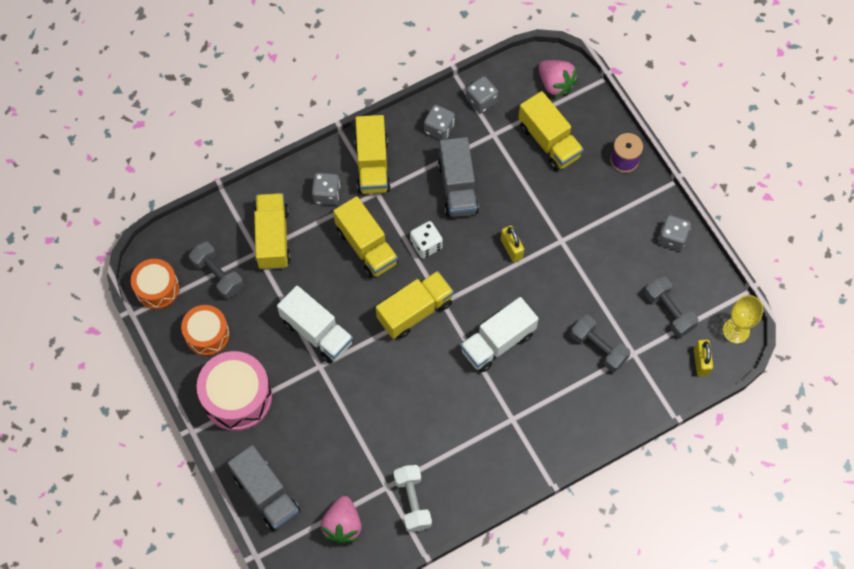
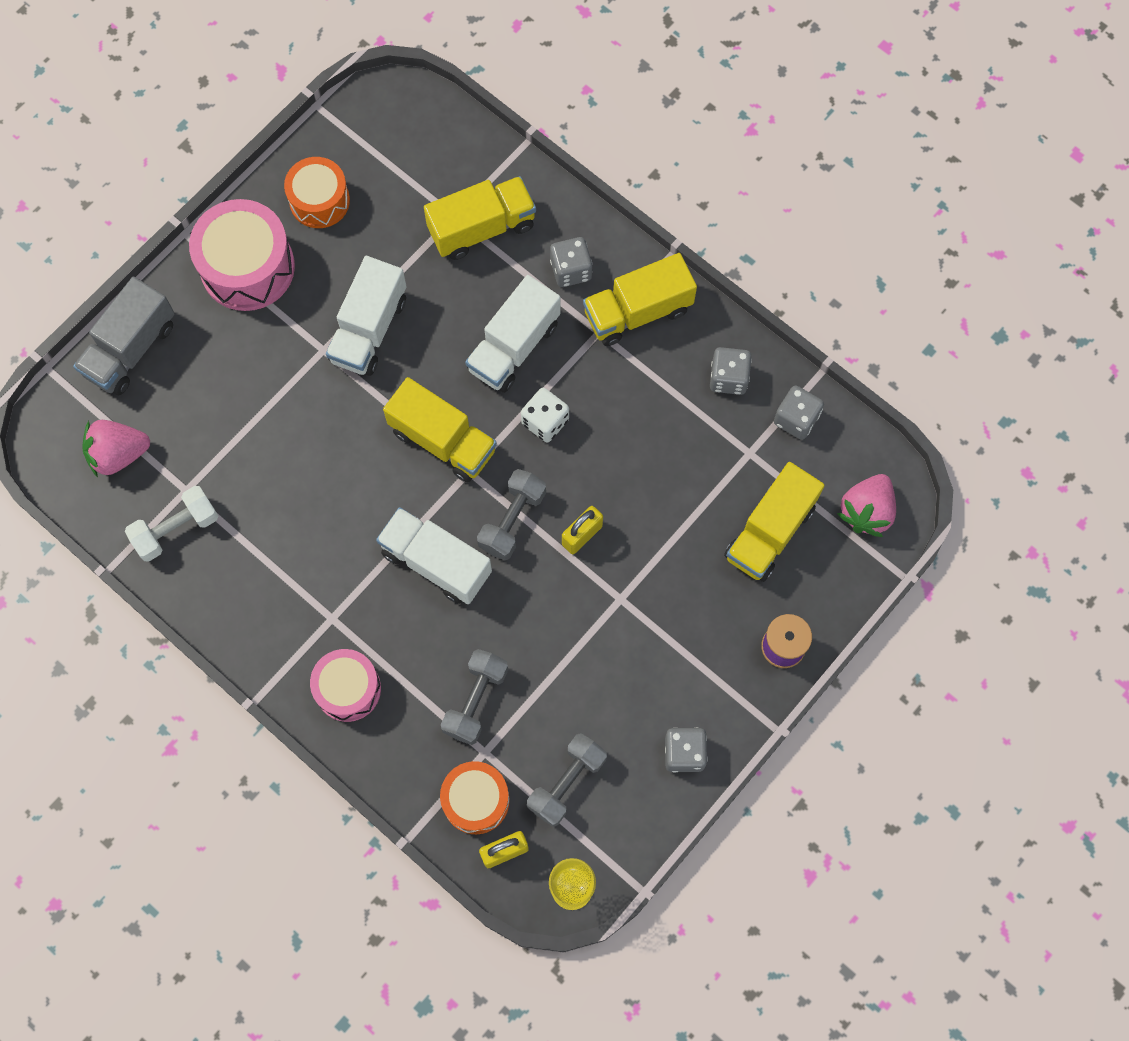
camera: 70 degrees right, 5 degrees up
(157, 288) = (361, 119): orange drum -> orange drum (476, 800)
(218, 275) = (405, 182): grey dumbbell -> grey dumbbell (512, 520)
(366, 246) = (514, 347): yellow truck -> white truck
(457, 187) = (647, 433): grey truck -> none
(564, 423) = (348, 689): none -> pink drum

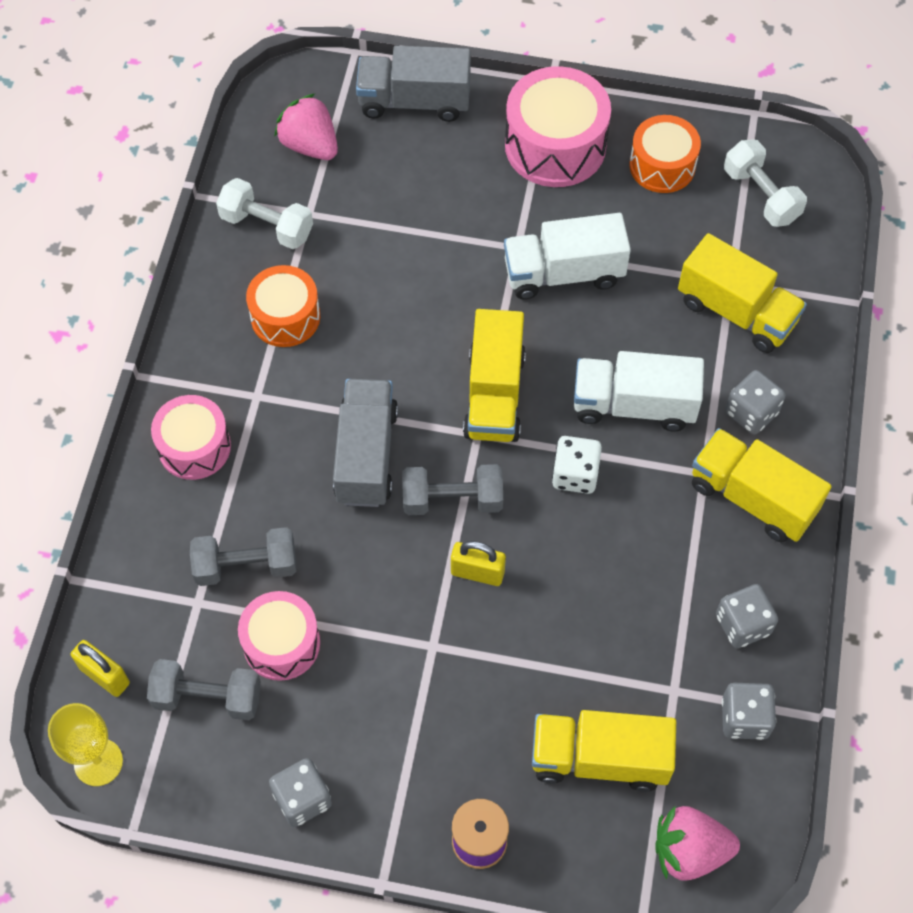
camera: 60 degrees right, 10 degrees down
(393, 148) = (761, 195): none -> white dumbbell
(436, 563) = (366, 455): white truck -> grey truck
(476, 800) = (144, 621): orange drum -> orange drum (285, 317)
(555, 706) = (281, 643): none -> pink drum

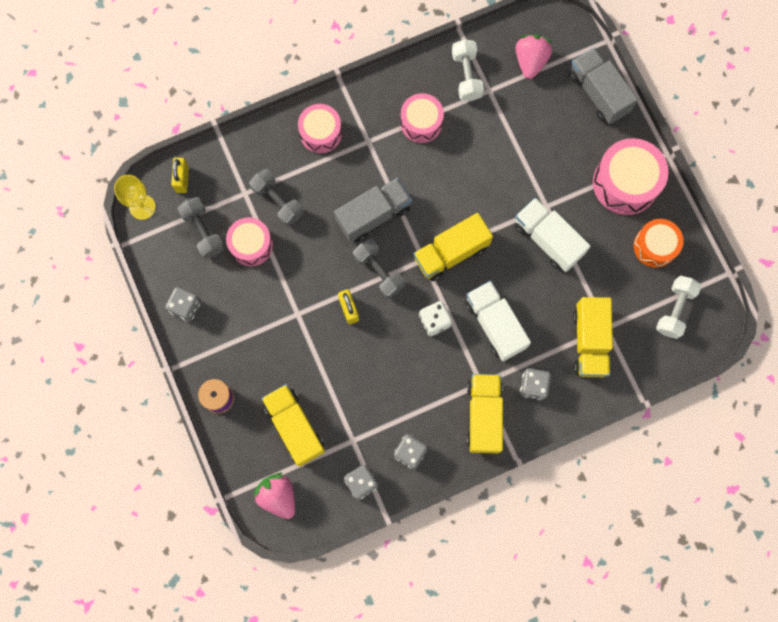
camera: 55 degrees right, 15 degrees up
(285, 317) = (421, 123): orange drum -> pink drum

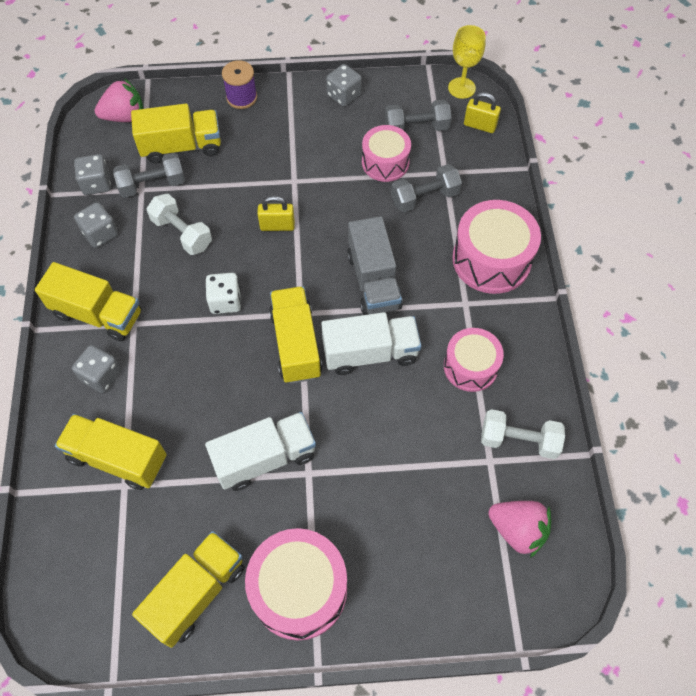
camera: 110 degrees right, 15 degrees down
(320, 133) = (491, 259): pink drum -> pink drum, size x1.54
(379, 272) = (306, 266): grey dumbbell -> grey dumbbell (152, 185)
(495, 324) = (191, 361): white truck -> white truck (370, 353)
(598, 93) = (442, 606): grey truck -> none
(655, 246) = (196, 593): orange drum -> yellow truck
(675, 310) = (102, 583): white dumbbell -> white dumbbell (182, 233)

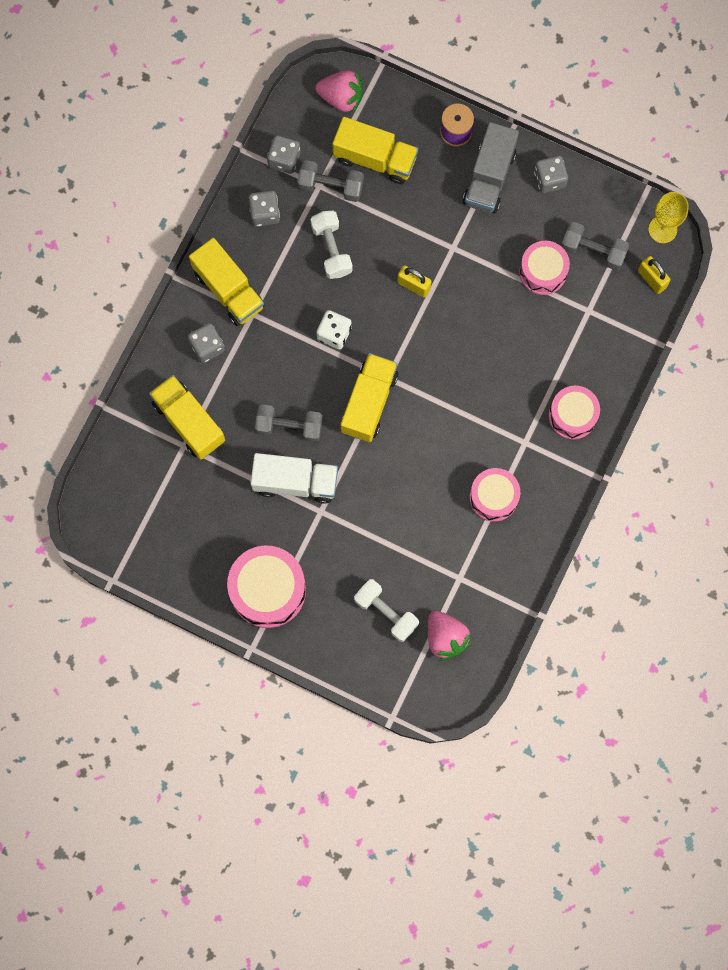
camera: 30 degrees right, 15 degrees up
(196, 593) = (197, 552): yellow truck -> none
(370, 353) = (422, 442): white truck -> none
(373, 281) = (463, 381): grey truck -> grey truck (489, 177)
(424, 198) = (554, 326): grey dumbbell -> grey dumbbell (289, 427)
(491, 259) = (572, 416): pink drum -> pink drum, size x0.65
(518, 440) = (491, 575): white dumbbell -> white dumbbell (386, 612)

